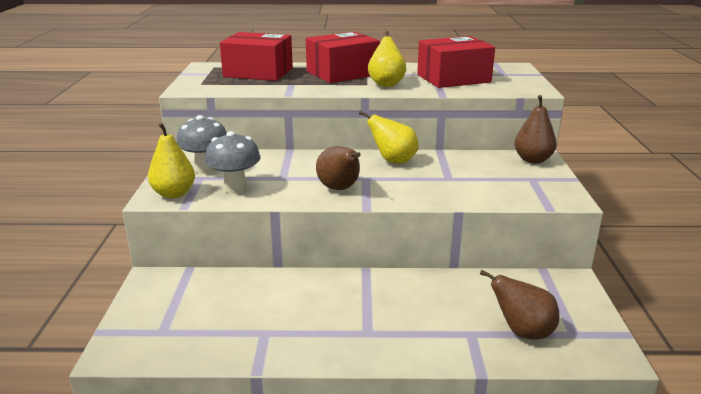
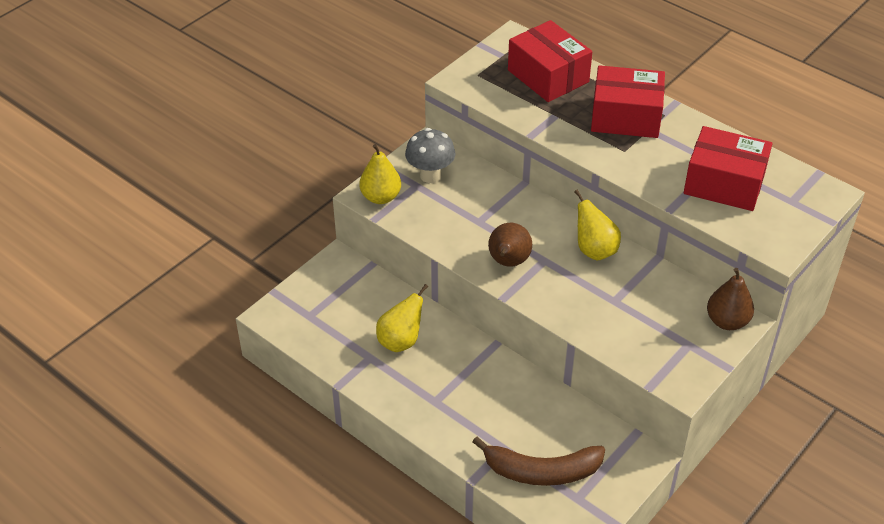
camera: 40 degrees right, 20 degrees up
(235, 188) = (430, 215): grey mushroom -> none
(386, 84) = (642, 161): yellow pear -> yellow pear (401, 341)
(522, 332) = (541, 471): brown pear -> brown banana

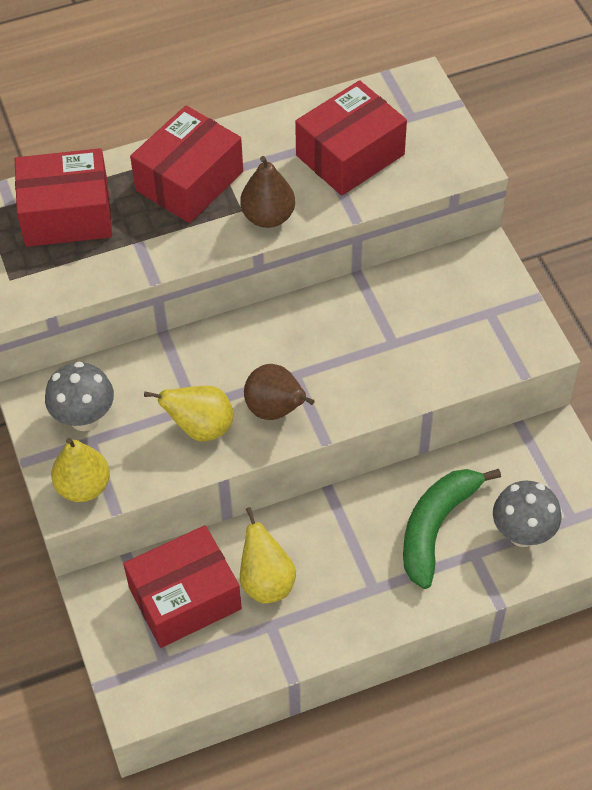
camera: 60 degrees left, 10 degrees up
(361, 305) = (185, 598): none -> red box
(510, 416) = (436, 527): none -> green banana
(541, 471) = (522, 534): brown banana -> grey mushroom
(594, 250) = (311, 322): yellow pear -> yellow pear (200, 428)
(727, 321) = (479, 264): brown pear -> brown pear (268, 217)

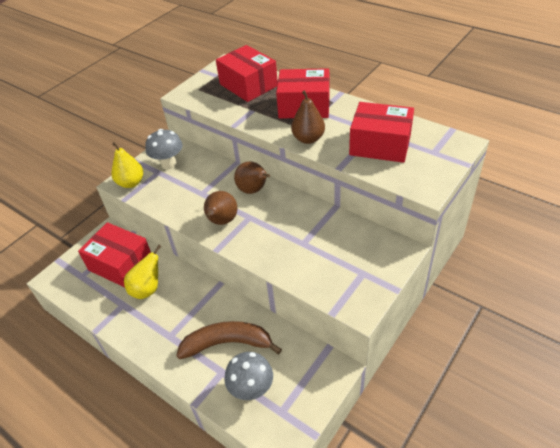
camera: 60 degrees right, 10 degrees down
(200, 428) = (191, 201): yellow pear -> none
(245, 343) = (253, 190): none -> brown pear
(436, 527) = (228, 343): green banana -> brown banana

